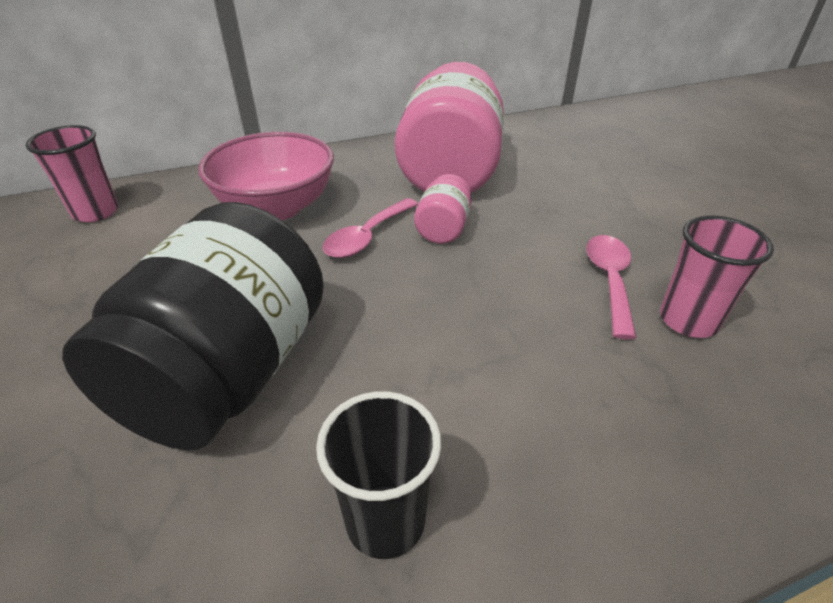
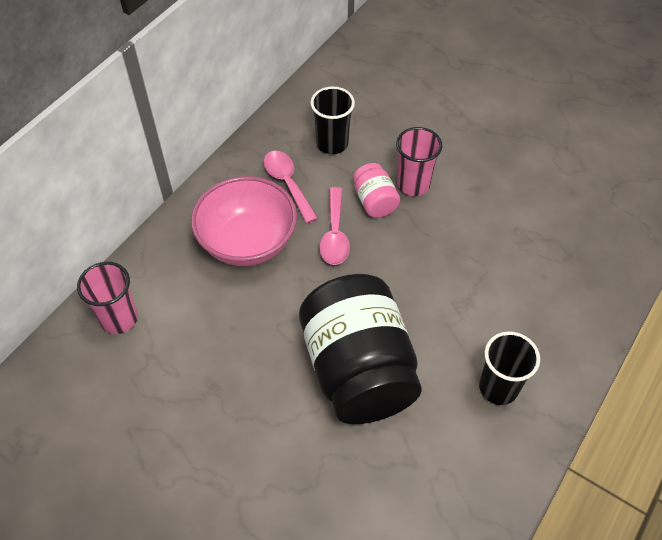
camera: 35 degrees left, 15 degrees up
(450, 172) = (332, 143): pink jar -> black cup
(609, 281) = (496, 193): pink spoon -> pink spoon (288, 184)
(688, 320) = (549, 201): pink cup -> pink cup (413, 184)

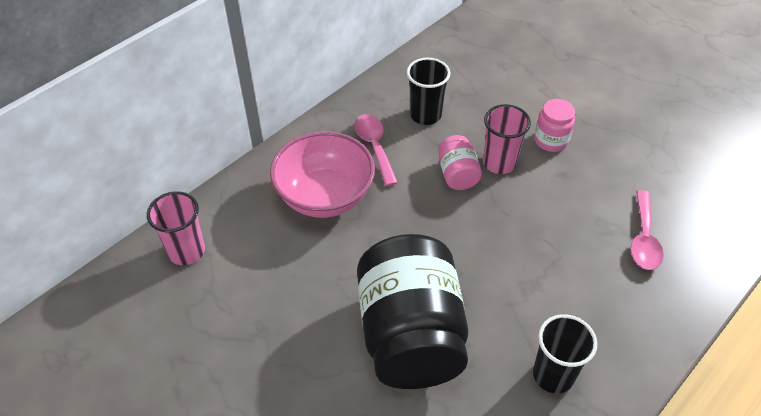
camera: 10 degrees right, 5 degrees down
(335, 234) = (412, 200): pink spoon -> pink spoon (643, 238)
(459, 155) = (550, 141): none -> pink jar

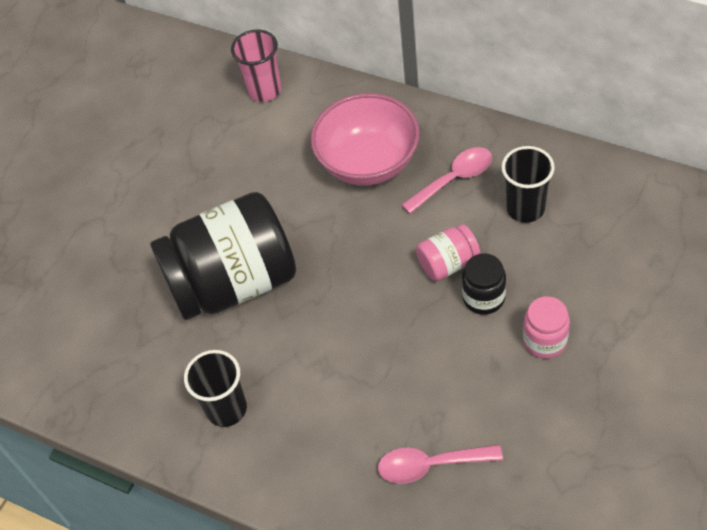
camera: 80 degrees right, 5 degrees up
(499, 163) = (483, 298): pink cup -> black jar

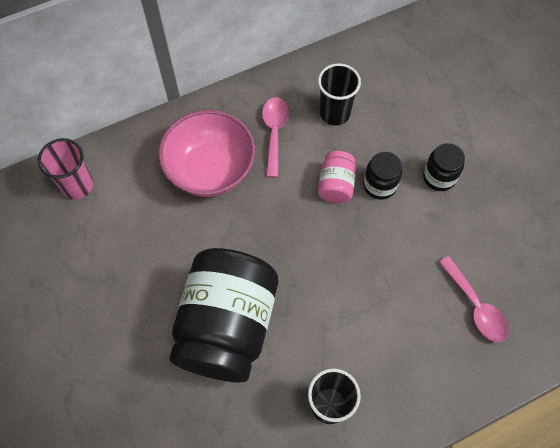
camera: 60 degrees left, 10 degrees up
(431, 465) = (475, 306): pink spoon -> pink spoon turned 60 degrees counterclockwise
(545, 341) = (439, 177): pink jar -> black jar

